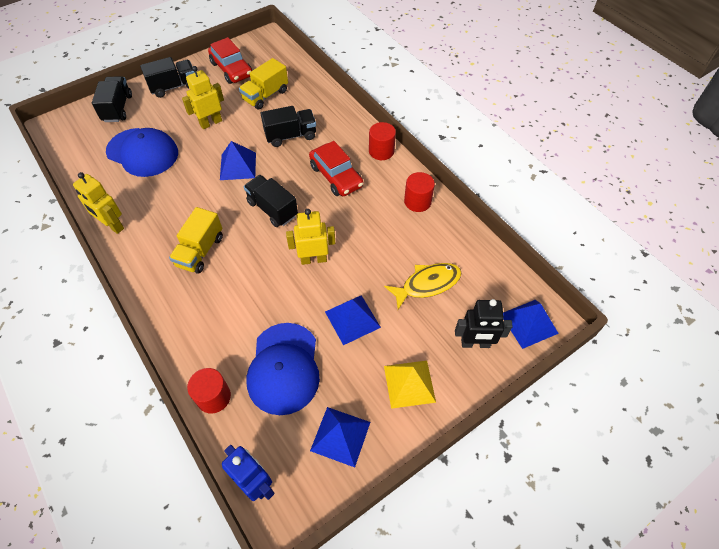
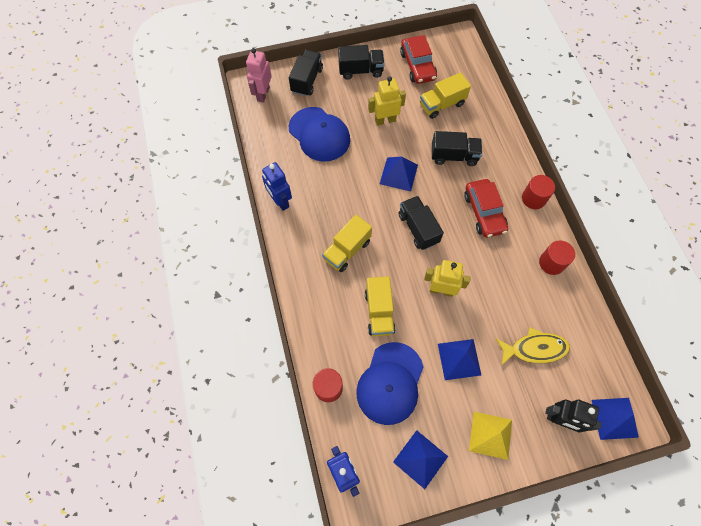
camera: 20 degrees right, 10 degrees up
(71, 132) = (263, 94): none -> pink robot
(112, 225) = (280, 201): yellow robot -> blue robot
(252, 300) = (379, 312): none -> yellow truck

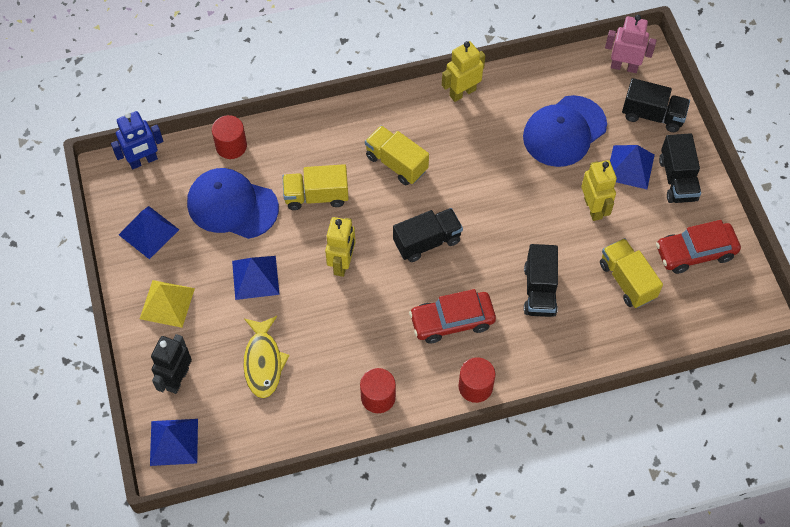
camera: 90 degrees right, 5 degrees down
(280, 201) = (462, 92): blue robot -> yellow robot
(398, 174) = (507, 222): blue pyramid -> blue pyramid (630, 167)

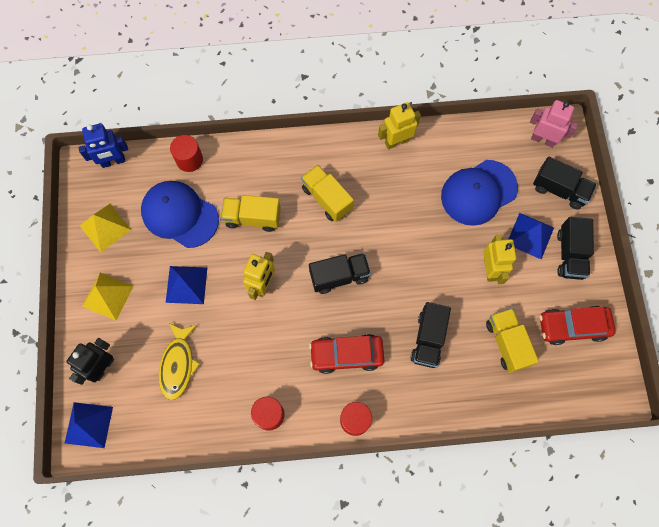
camera: 10 degrees right, 10 degrees up
(148, 232) = (105, 227): blue pyramid -> yellow pyramid

